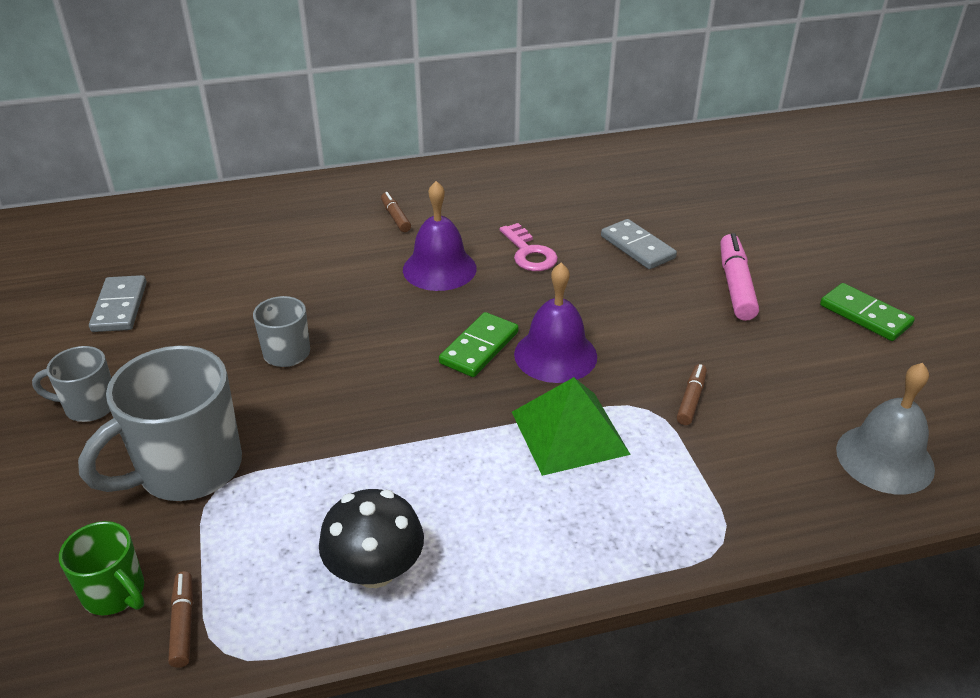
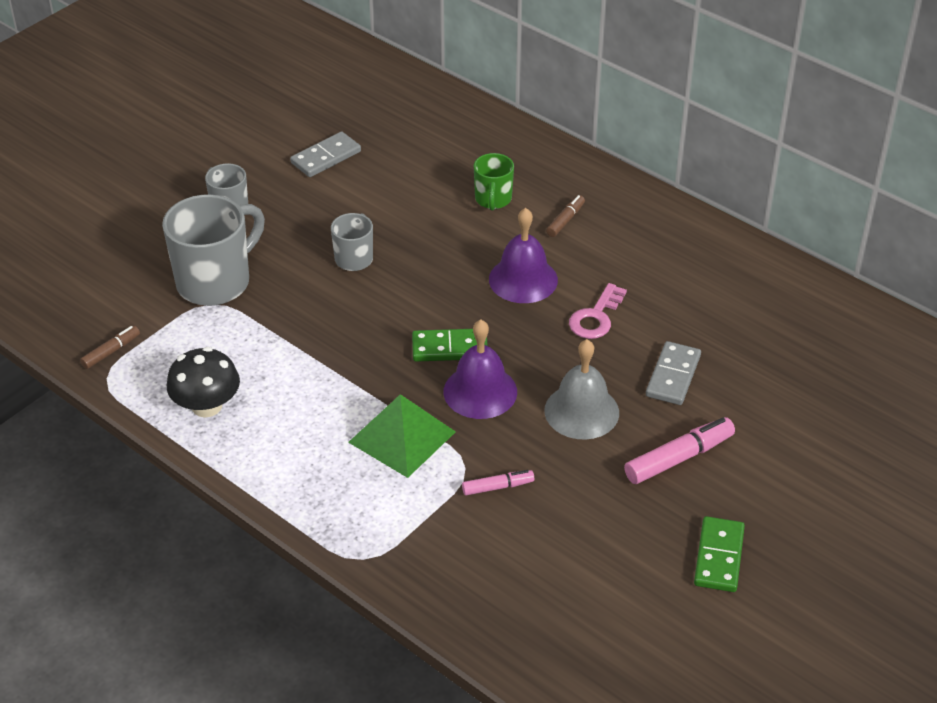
camera: 55 degrees right, 5 degrees up
(115, 593) = (110, 313): green mug -> green mug (493, 199)
(187, 469) = (216, 282): grey mug -> grey mug turned 120 degrees clockwise
(691, 400) = (498, 487): brown marker -> pink marker
(885, 458) = (529, 622): grey bell -> grey bell (581, 411)

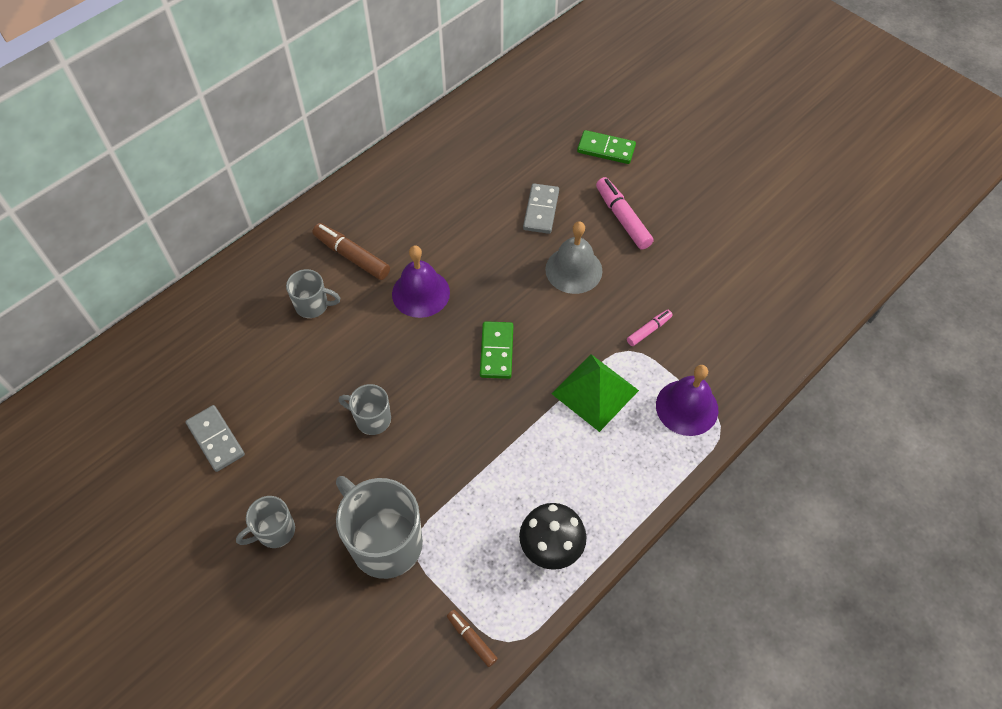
camera: 85 degrees left, 15 degrees up
(480, 391) = (548, 334): purple bell -> purple bell (687, 407)
(493, 199) = (313, 305): green mug -> grey mug
(498, 487) = (649, 330): pink marker -> pink marker turned 60 degrees clockwise
(565, 220) = (352, 256): brown marker -> brown marker, size x1.74
(596, 317) = (472, 249): pink key -> none
(673, 376) = (541, 210): grey domino -> grey domino turned 75 degrees clockwise
(719, 557) = (711, 209): green domino -> green domino (606, 149)

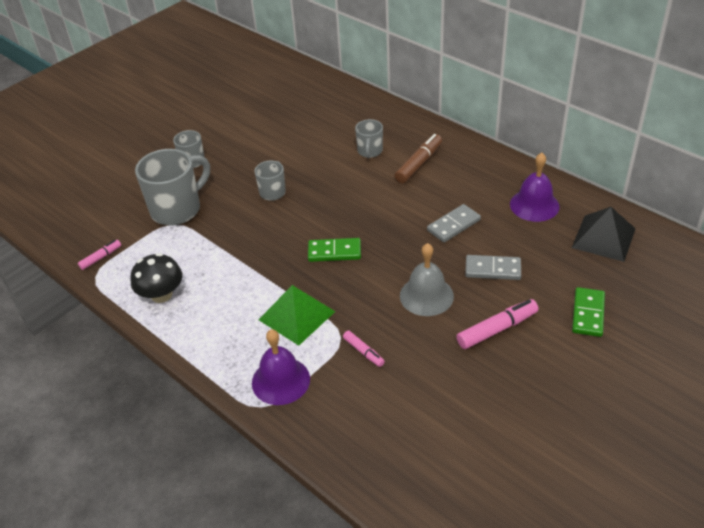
camera: 90 degrees right, 15 degrees down
(216, 439) = (259, 127): grey domino -> grey domino (453, 225)
(421, 293) = (388, 204): purple bell -> purple bell (534, 205)
(472, 639) = (101, 257): brown marker -> pink marker
(506, 118) = (603, 238): none -> black pyramid

